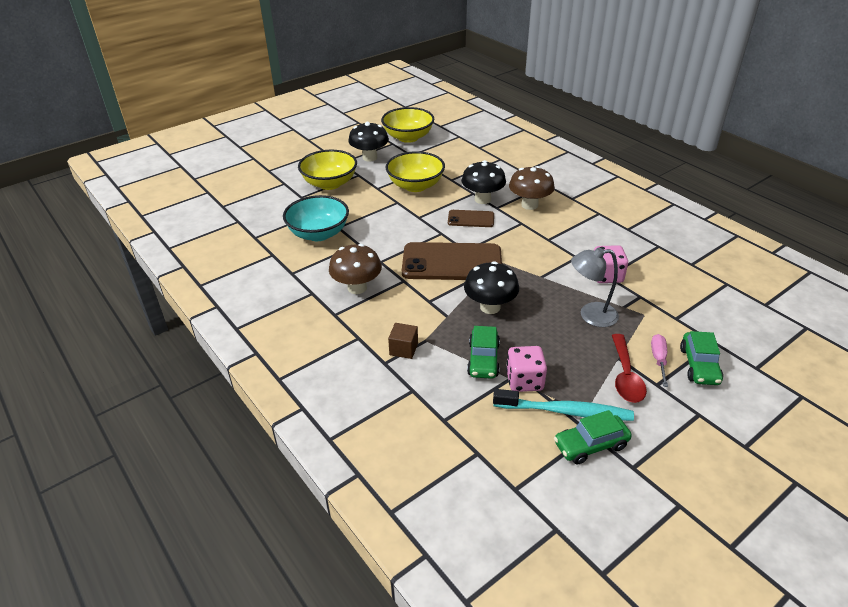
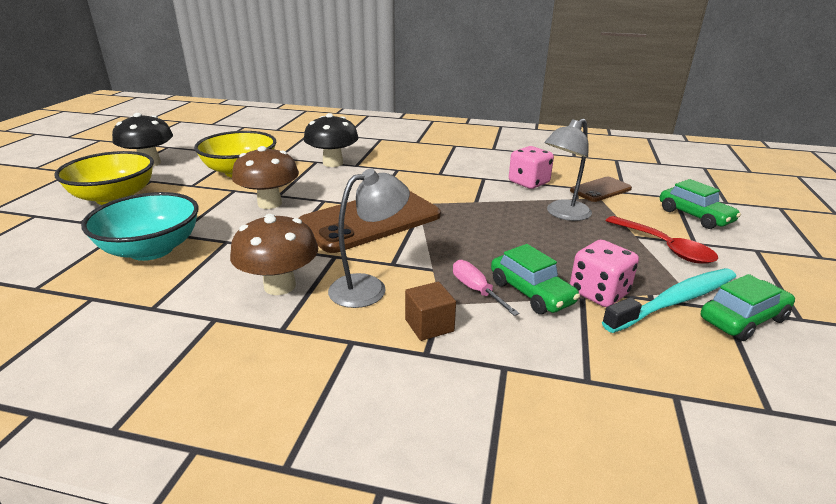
camera: 40 degrees left, 10 degrees down
(399, 311) = (369, 287): none -> grey lamp
(408, 137) = (183, 138): yellow bowl -> none
(471, 219) = (341, 180): brown phone -> brown phone (600, 190)
(490, 307) = (466, 243): black mushroom -> none
(529, 205) = (386, 155): brown mushroom -> brown mushroom (269, 203)
(590, 445) = (742, 319): green car -> green car turned 150 degrees counterclockwise
(658, 359) = (663, 224): pink screwdriver -> pink screwdriver (476, 290)

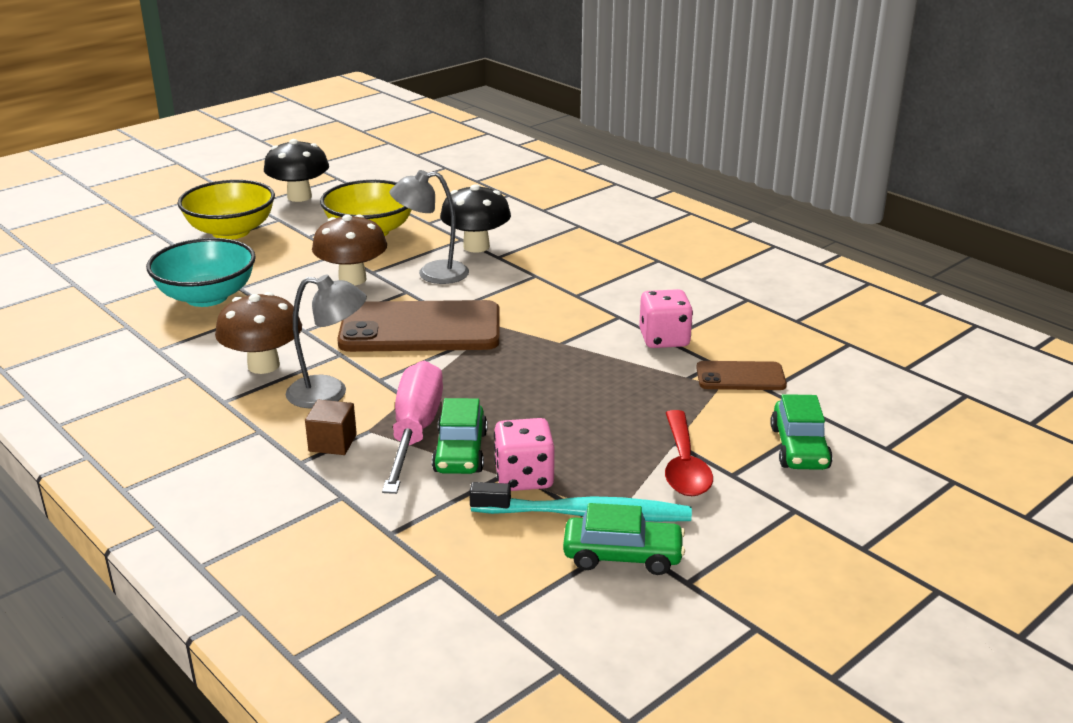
camera: 35 degrees right, 0 degrees up
(476, 290) = (415, 430): pink screwdriver -> pink screwdriver, size x1.96
(563, 214) = (635, 390): grey lamp -> grey lamp (432, 274)

